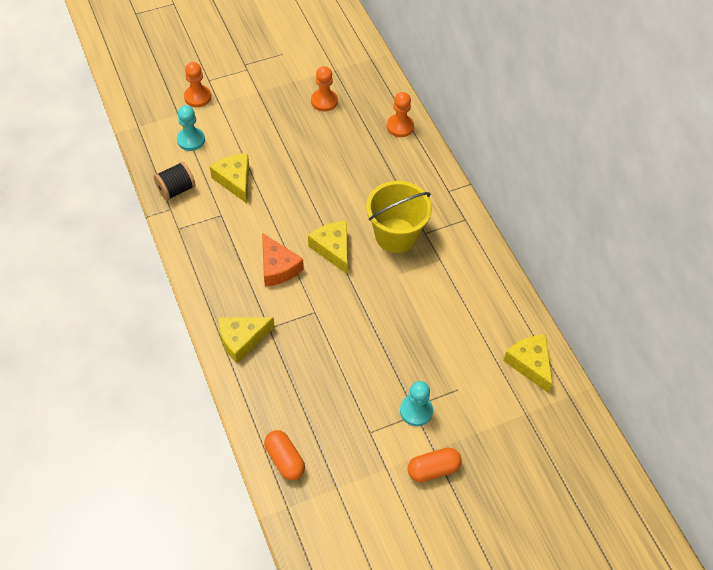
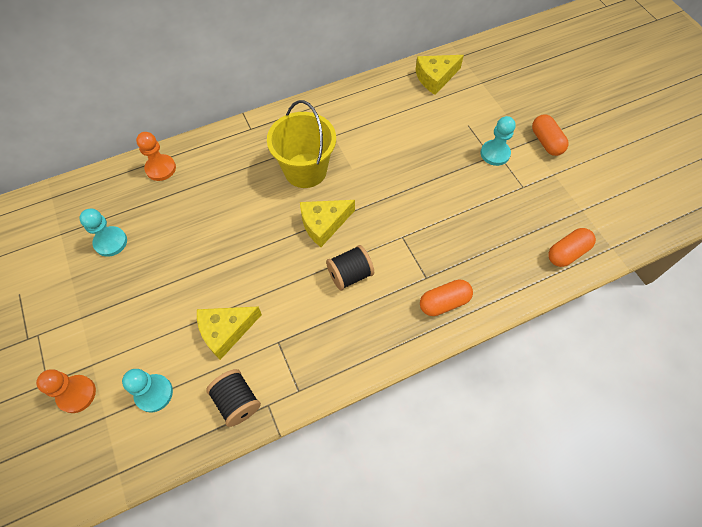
camera: 90 degrees left, 5 degrees up
(242, 339) = (444, 302): yellow cheese -> orange capsule
(278, 267) = (350, 274): orange cheese -> black spool
(324, 101) = (110, 242): orange pawn -> turquoise pawn

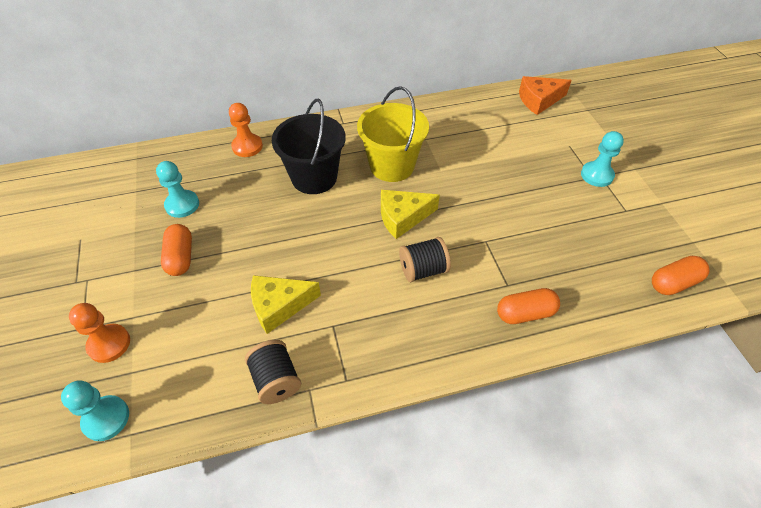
camera: 10 degrees right, 10 degrees down
(154, 393) = (189, 356): turquoise pawn -> turquoise pawn (106, 419)
(233, 194) = (314, 177): none -> black bucket
(435, 78) = (539, 100): yellow cheese -> orange cheese
(546, 142) = (655, 171): orange capsule -> orange capsule (180, 257)

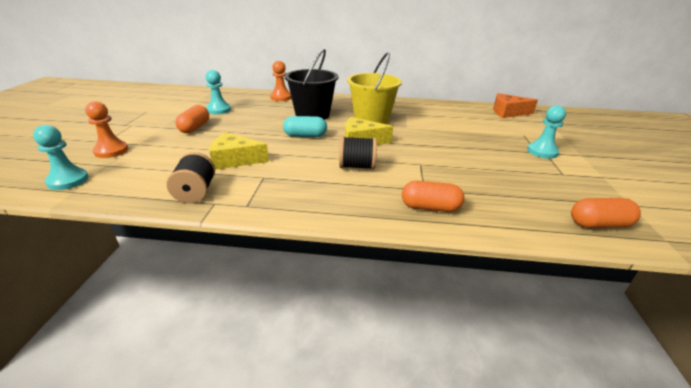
camera: 20 degrees right, 20 degrees down
(332, 228) = (305, 136): none -> turquoise capsule

